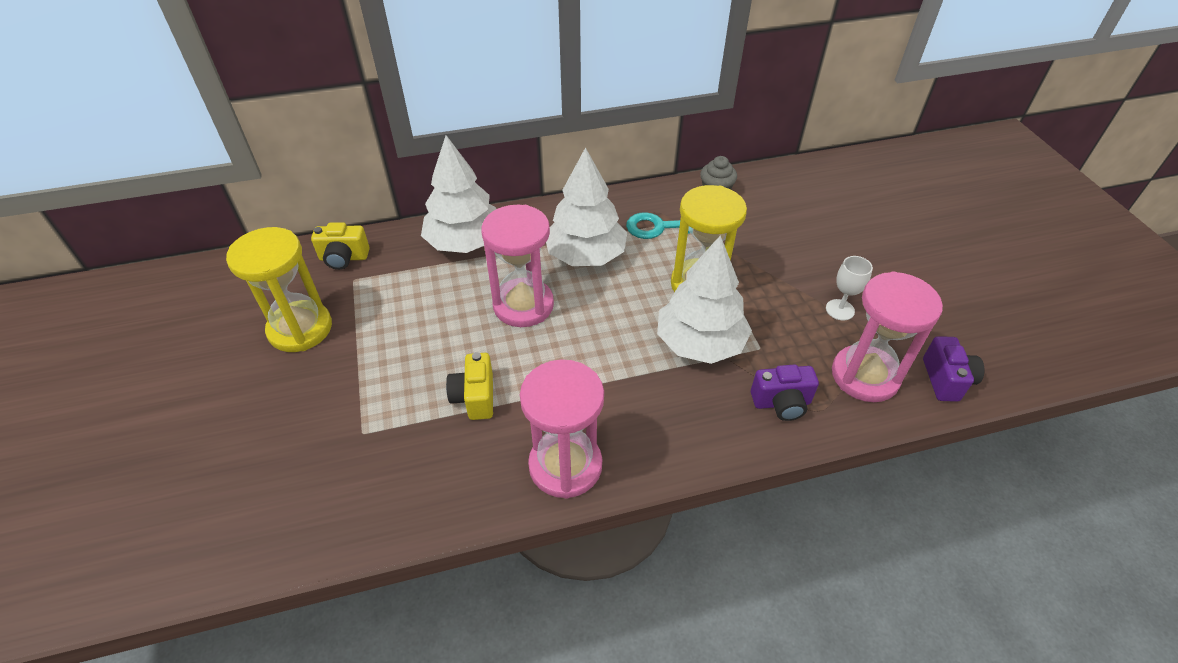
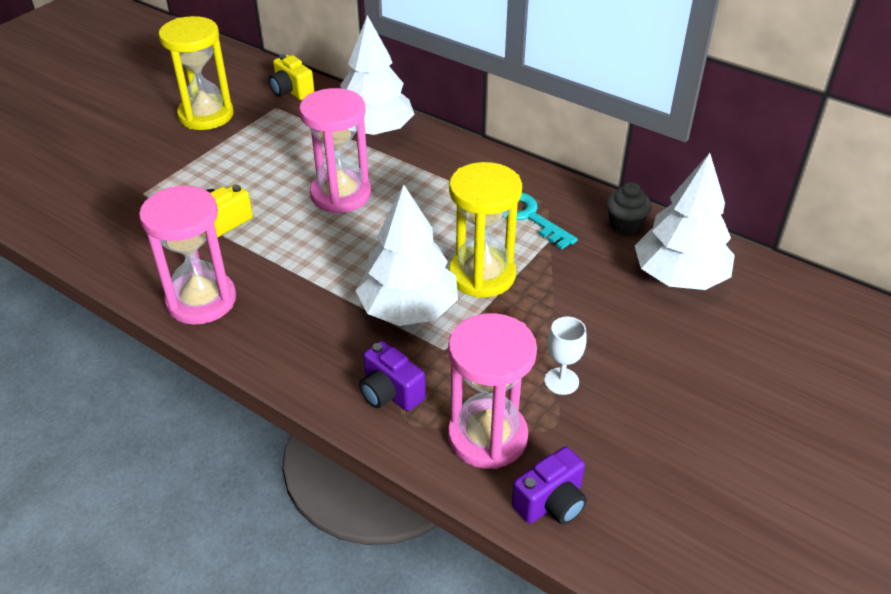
camera: 50 degrees right, 5 degrees down
(586, 255) = (437, 195): white tree -> white tree (679, 276)

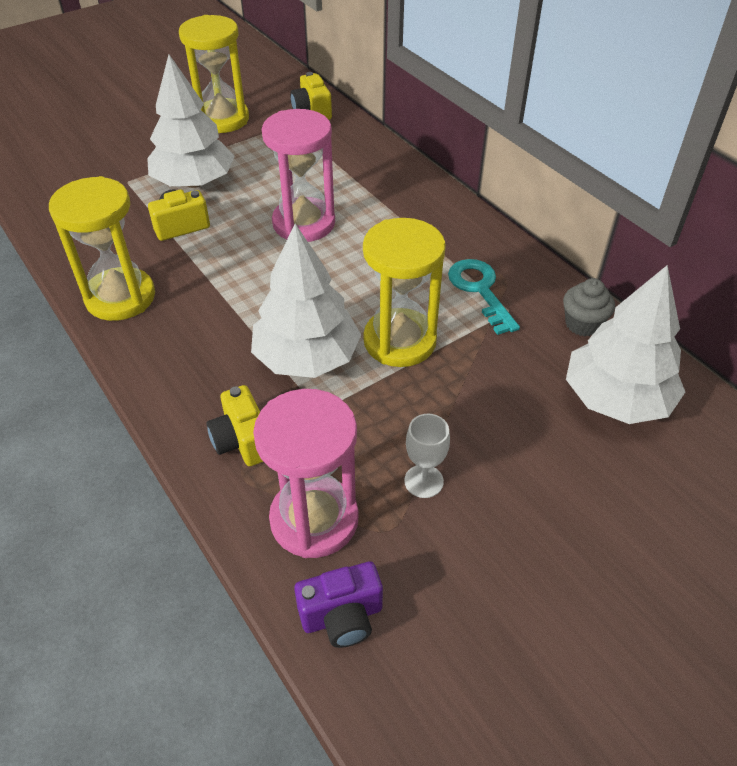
camera: 20 degrees right, 5 degrees up
(201, 300) = (120, 297): pink hourglass -> yellow hourglass
(374, 131) = (370, 166): white tree -> white tree (194, 182)
(390, 393) = (242, 441): purple camera -> yellow camera

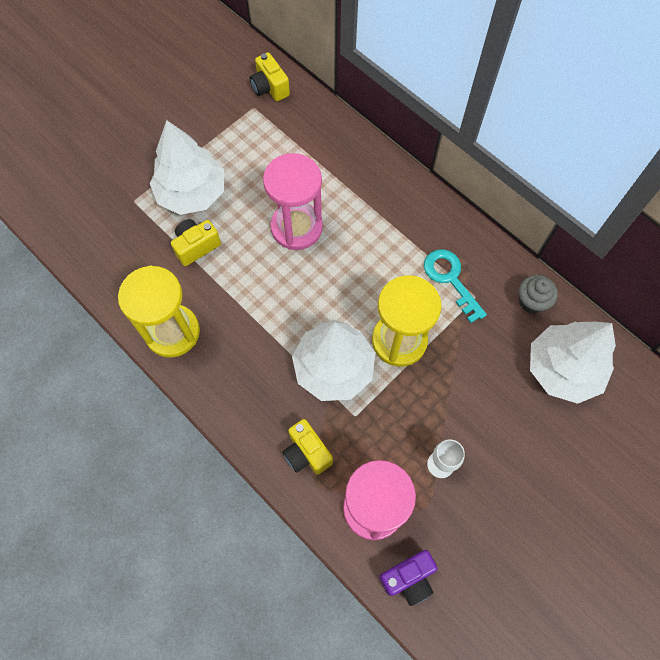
camera: 10 degrees left, 20 degrees up
(222, 119) = (192, 109): yellow hourglass -> none

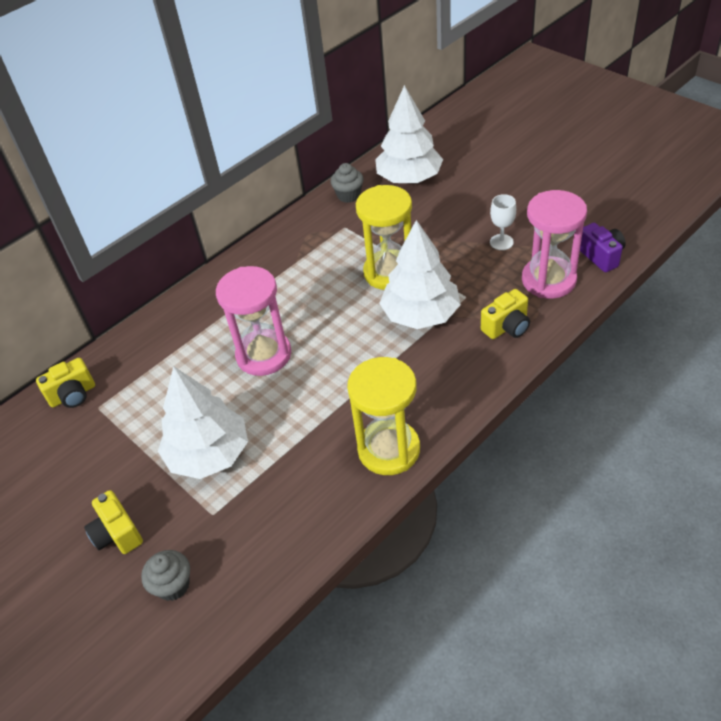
camera: 85 degrees left, 20 degrees down
(79, 181) = (173, 585): none -> grey cupcake
(196, 246) = (281, 441): yellow camera -> yellow camera (117, 534)
(450, 279) = (327, 243): turquoise key -> none

